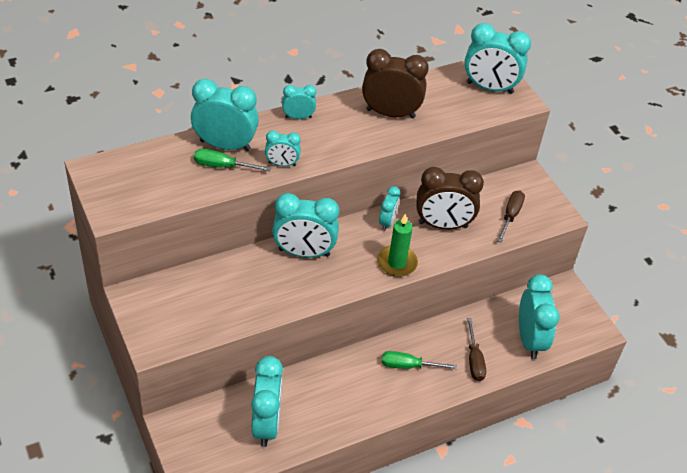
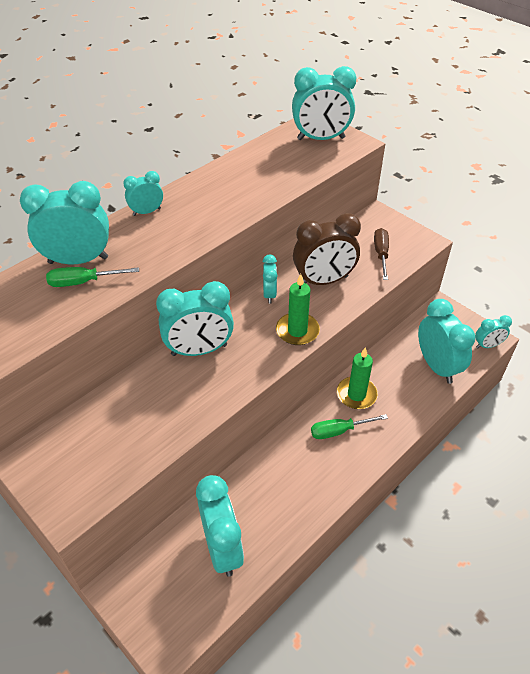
camera: 15 degrees left, 0 degrees up
(282, 164) = (148, 262): turquoise clock -> turquoise clock (487, 345)
(390, 113) = (239, 184): brown clock -> none
(440, 340) = (356, 394): none -> green candle
(474, 360) = (397, 403): brown screwdriver -> none

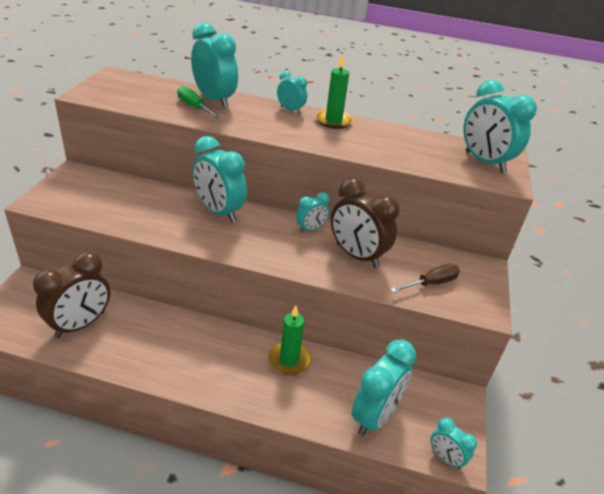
camera: 55 degrees right, 10 degrees down
(222, 548) = (80, 324): turquoise clock -> brown clock
(297, 331) = (281, 257): green candle -> green candle (333, 121)
(339, 431) = (238, 360): green screwdriver -> none

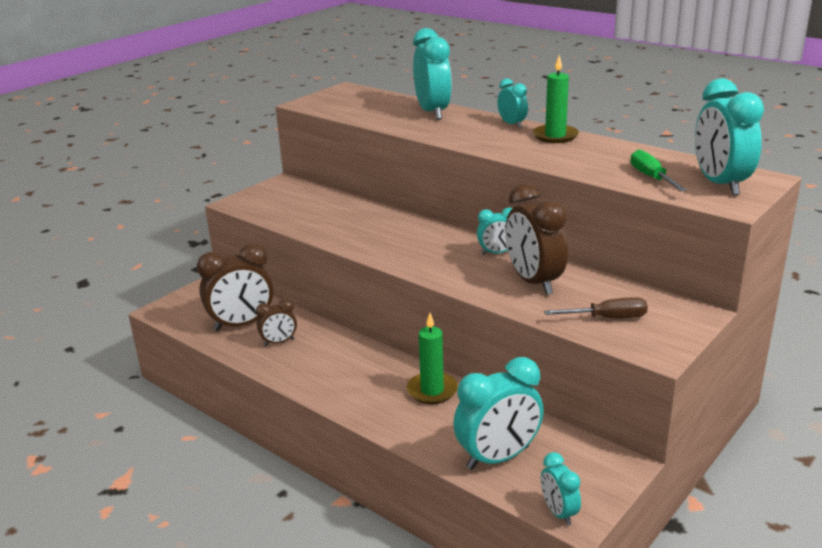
camera: 30 degrees right, 10 degrees down
(128, 338) = (279, 342): none -> brown clock
(194, 107) = (405, 117): green screwdriver -> green screwdriver (651, 177)
(219, 212) = (405, 227): turquoise clock -> none

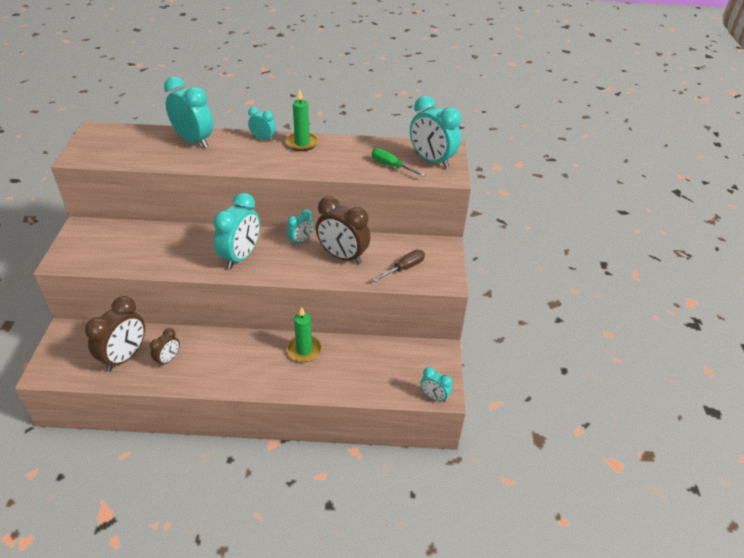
camera: 40 degrees left, 15 degrees up
(498, 458) = (378, 378): turquoise clock -> turquoise clock (241, 257)

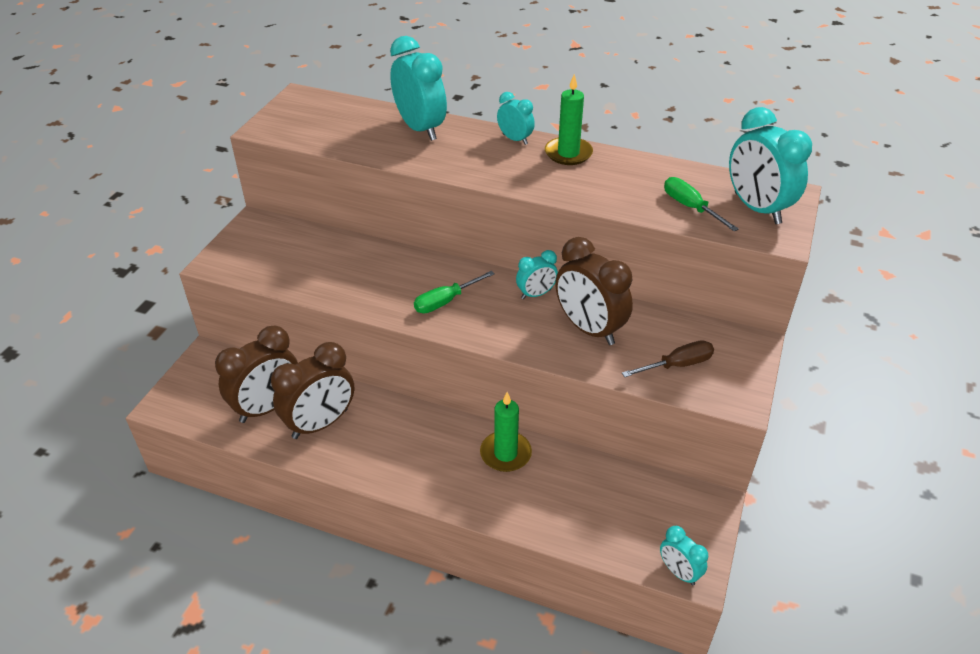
camera: 20 degrees right, 0 degrees up
(168, 359) = (320, 424): brown clock -> brown clock, size x1.88
(241, 257) = (445, 301): turquoise clock -> green screwdriver

